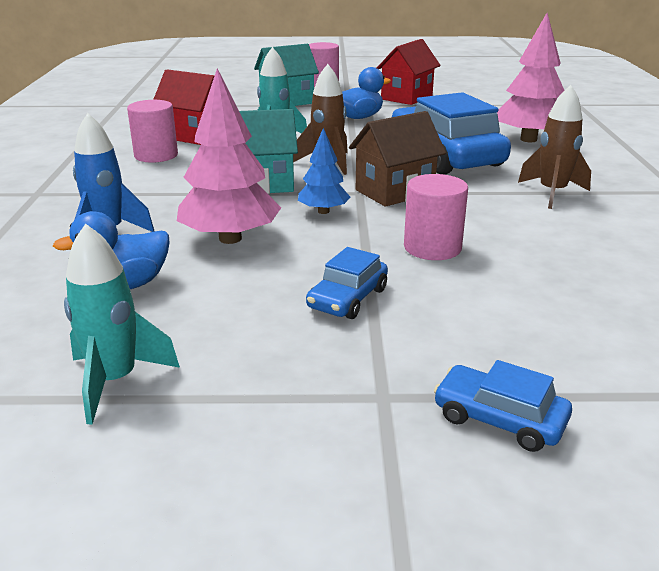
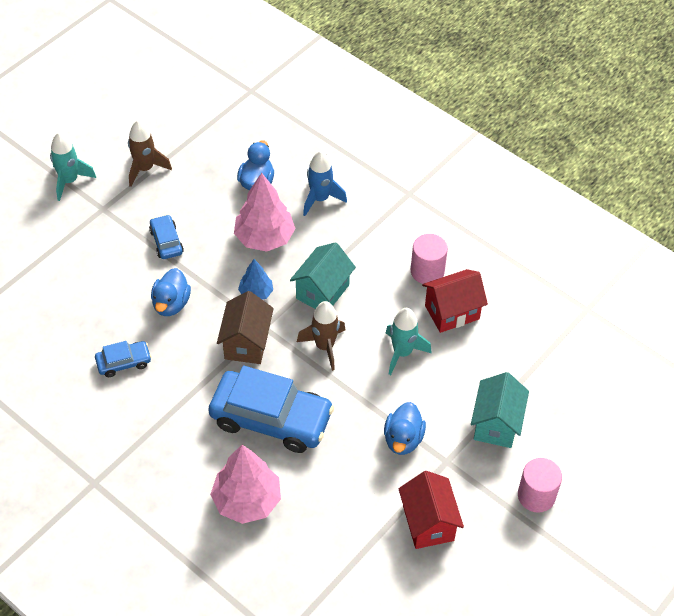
camera: 130 degrees right, 25 degrees up
(115, 381) = (188, 151): turquoise rocket -> turquoise rocket (69, 181)
(432, 248) = (171, 304): pink cylinder -> blue duck
(499, 419) = (60, 227): blue car -> blue car (124, 362)
(552, 193) = (163, 415): brown rocket -> brown rocket (145, 169)

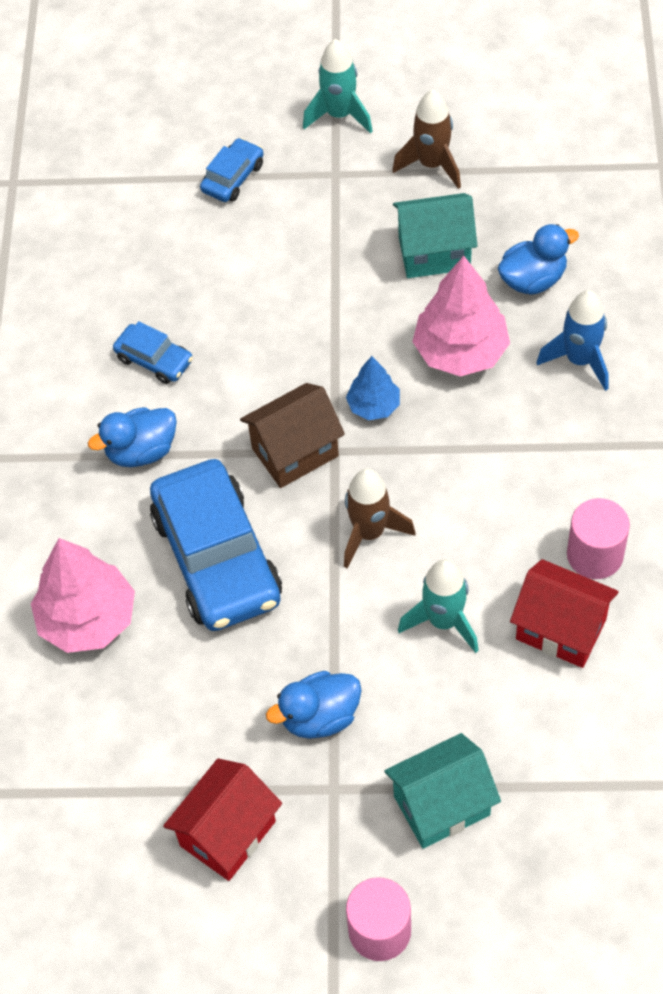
camera: 55 degrees right, 5 degrees up
(166, 242) = (353, 266): blue car -> blue car (233, 177)
(171, 304) = (274, 339): blue duck -> blue duck (141, 451)
(322, 292) = (445, 470): turquoise house -> turquoise house (434, 253)

